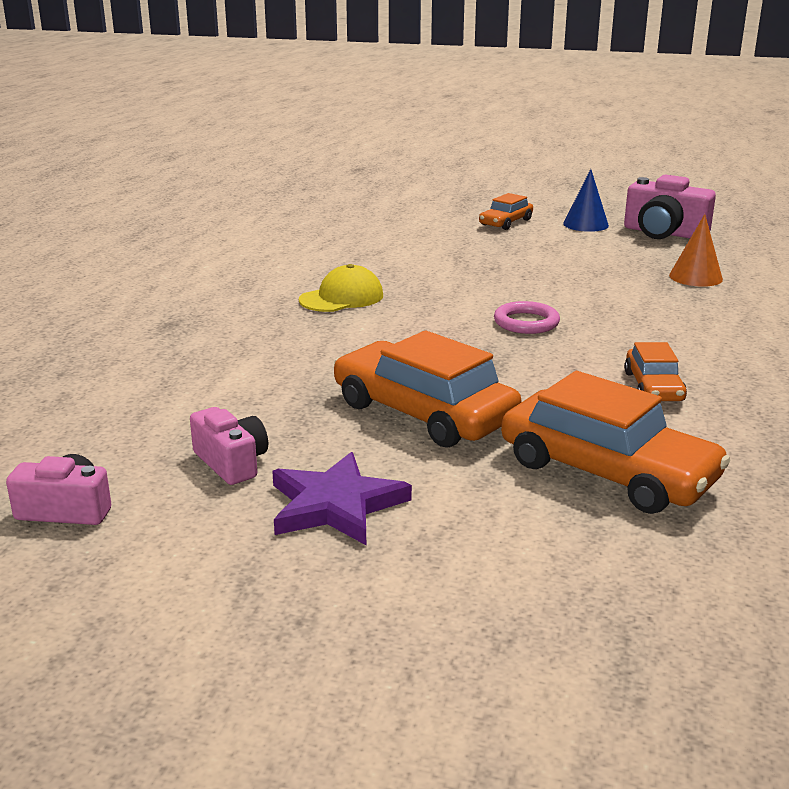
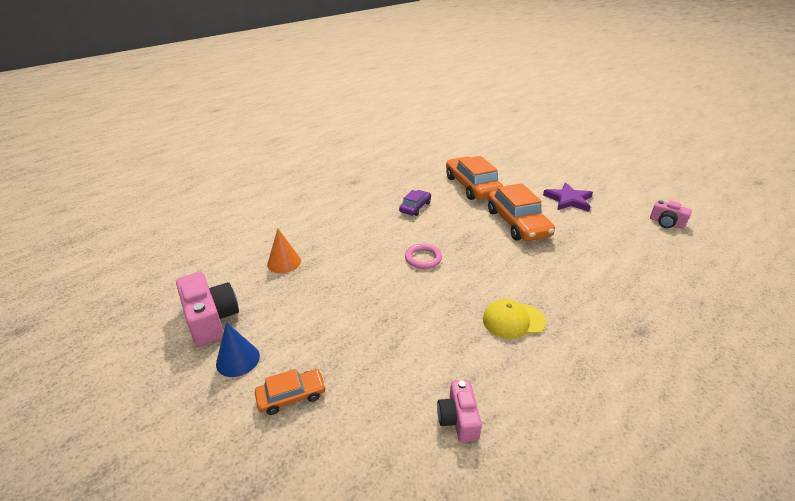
camera: 150 degrees left, 10 degrees up
(232, 462) = (603, 224): pink camera -> pink camera (458, 419)
(653, 387) = (415, 207): orange car -> purple car

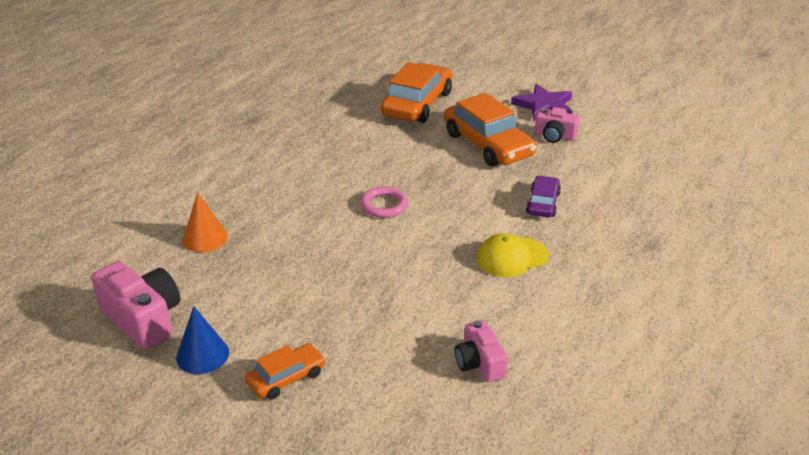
camera: 15 degrees left, 0 degrees up
(415, 207) = (351, 142): purple car -> purple car (542, 203)
(472, 186) = (417, 104): orange car -> orange car turned 60 degrees clockwise
(666, 223) = (663, 119): pink camera -> pink camera (554, 136)

